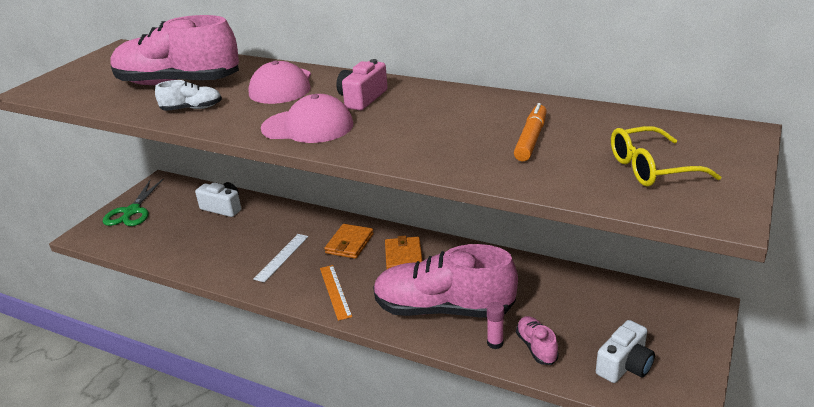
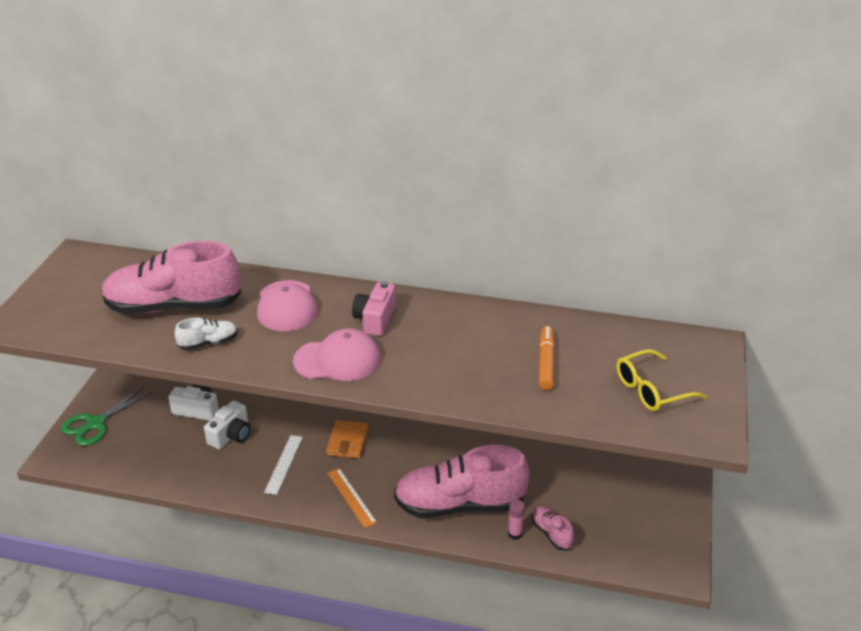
camera: 15 degrees left, 5 degrees up
(132, 212) = (95, 424): green scissors -> green scissors turned 45 degrees clockwise
(403, 256) = (406, 451): orange wallet -> none
(625, 365) = (628, 541): white camera -> white camera (231, 435)

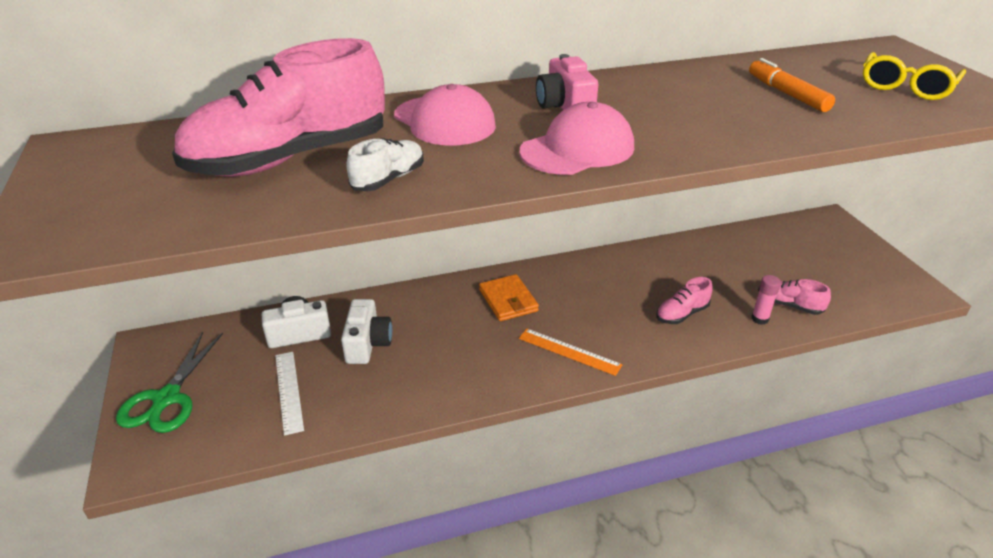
camera: 30 degrees left, 0 degrees up
(283, 464) = (460, 349): white ruler -> white ruler (288, 391)
(460, 504) = (682, 314): pink shoe -> pink shoe, size x0.43

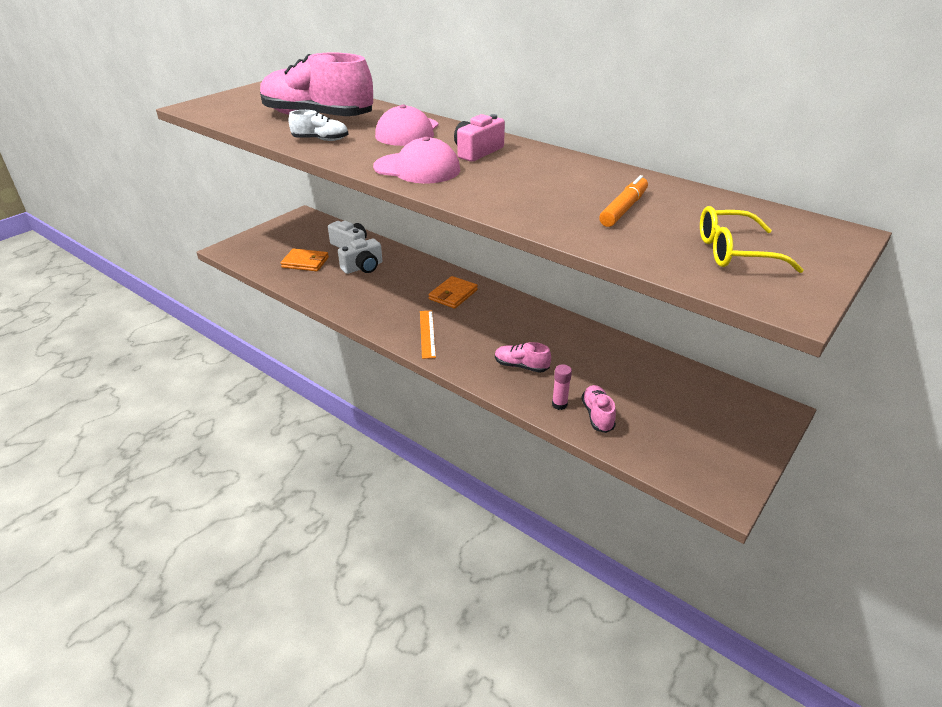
camera: 55 degrees right, 0 degrees up
(166, 399) = (272, 237): green scissors -> none
(288, 391) = (305, 262): white ruler -> orange wallet

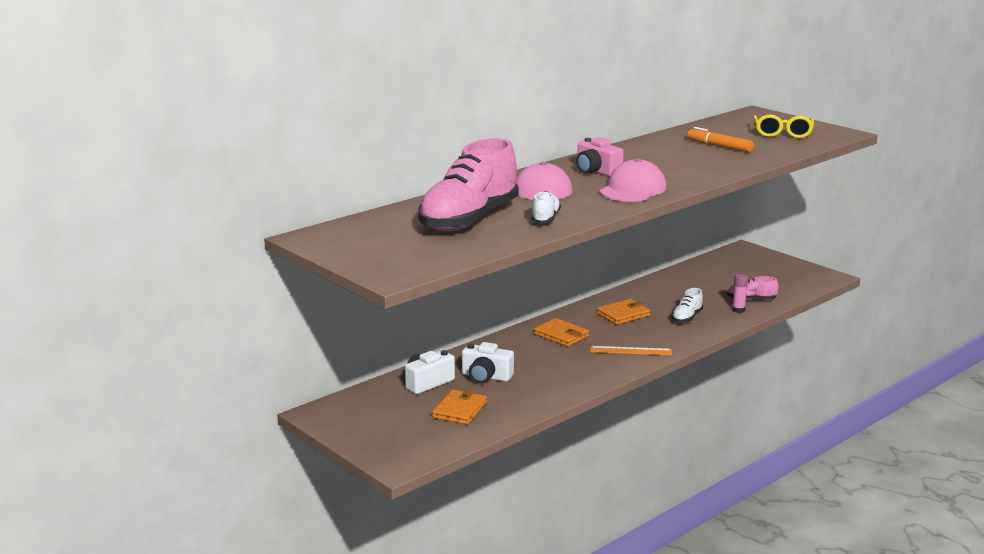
camera: 80 degrees left, 15 degrees down
(363, 267) = (486, 377): white camera -> white camera turned 135 degrees clockwise
(513, 325) = (623, 315): none -> orange wallet
(521, 366) = (687, 318): pink shoe -> white shoe

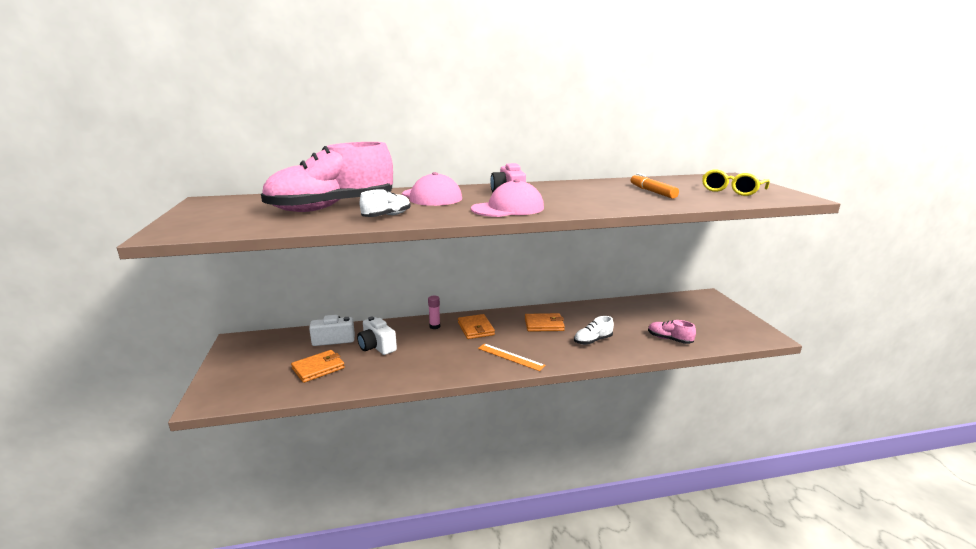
camera: 30 degrees right, 0 degrees up
(738, 310) = (647, 346): pink glue stick -> pink glue stick (434, 326)

